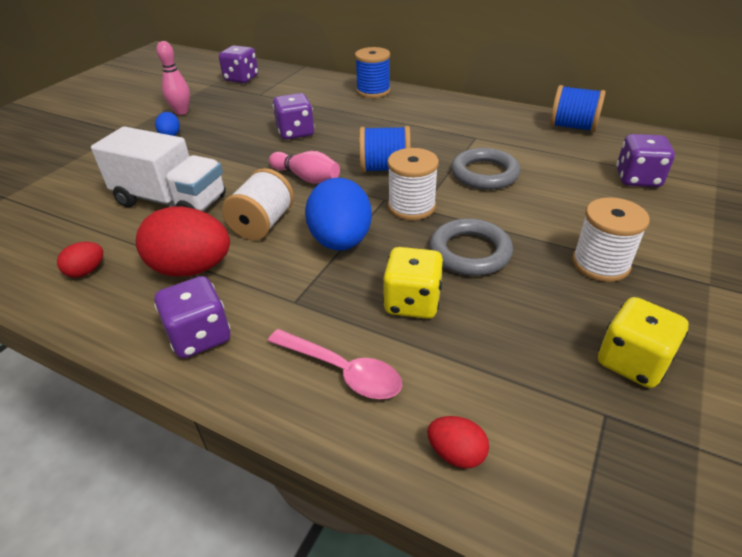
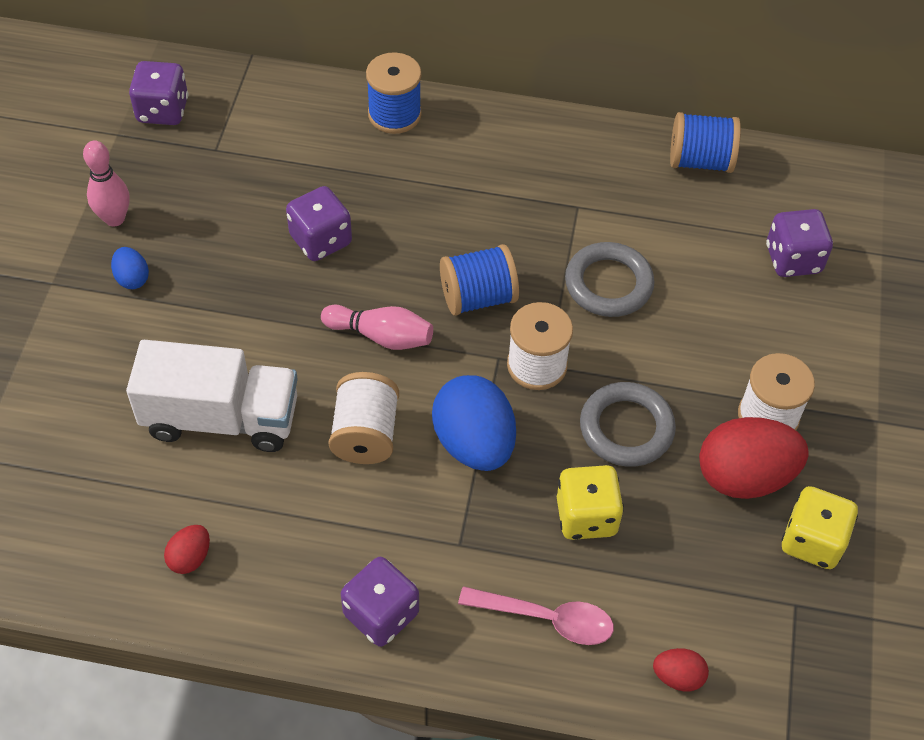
camera: 20 degrees left, 15 degrees up
(192, 268) = (317, 524): red egg -> red egg (744, 477)

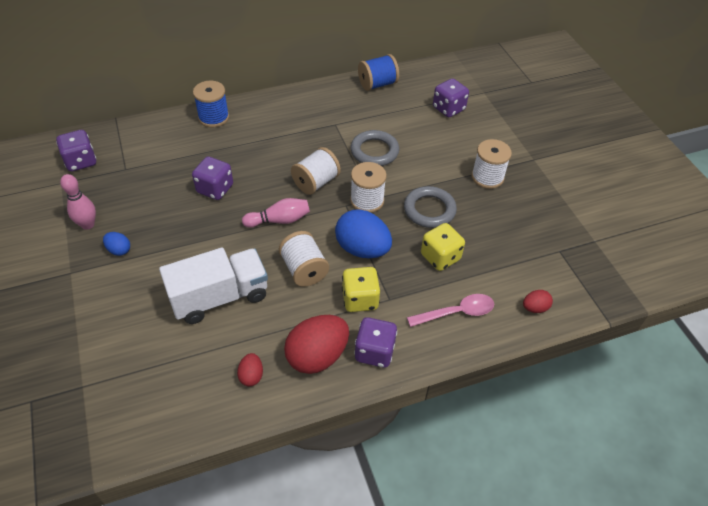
camera: 30 degrees left, 5 degrees down
(478, 297) = (316, 182): blue spool -> white spool
(744, 477) = (497, 207): red egg -> red egg (317, 356)
(812, 541) = (546, 221): yellow dice -> yellow dice (360, 299)

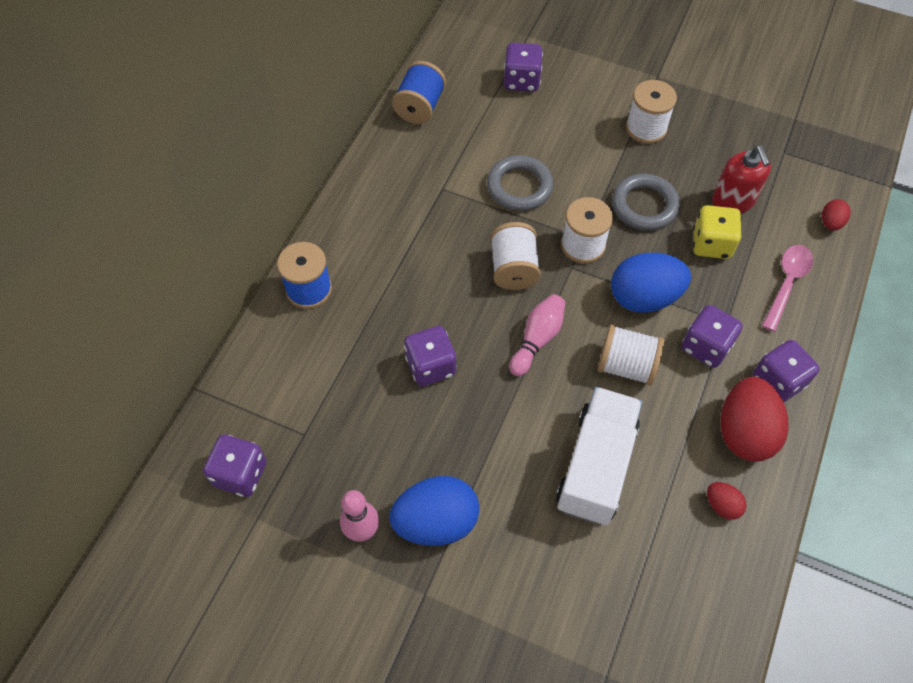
camera: 45 degrees left, 10 degrees up
(119, 250) = (436, 521): blue egg -> blue egg, size x2.10
(360, 299) = (706, 346): yellow dice -> purple dice
(487, 248) = (733, 201): none -> red soap dispenser

